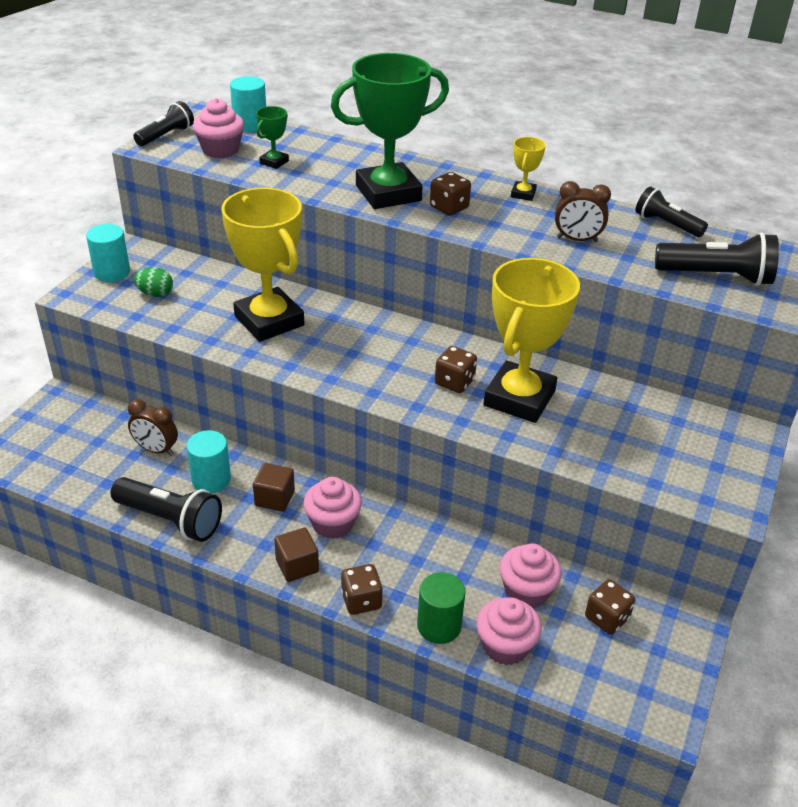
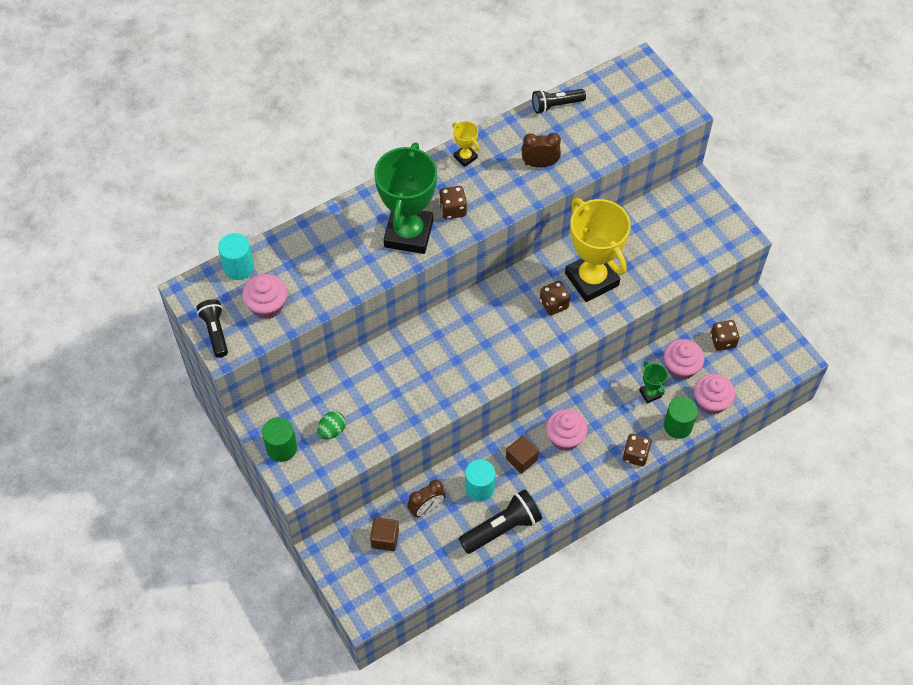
camera: 55 degrees left, 20 degrees up
(112, 272) = (281, 448): turquoise cylinder -> green cylinder
(269, 321) = (416, 374): yellow trophy -> none
(274, 162) = (312, 280): green trophy -> green trophy (650, 393)
(297, 566) = (587, 475): brown cube -> brown cube (385, 539)
(577, 239) = (540, 164): brown clock -> brown clock turned 135 degrees counterclockwise
(716, 277) = (626, 122): black flashlight -> none

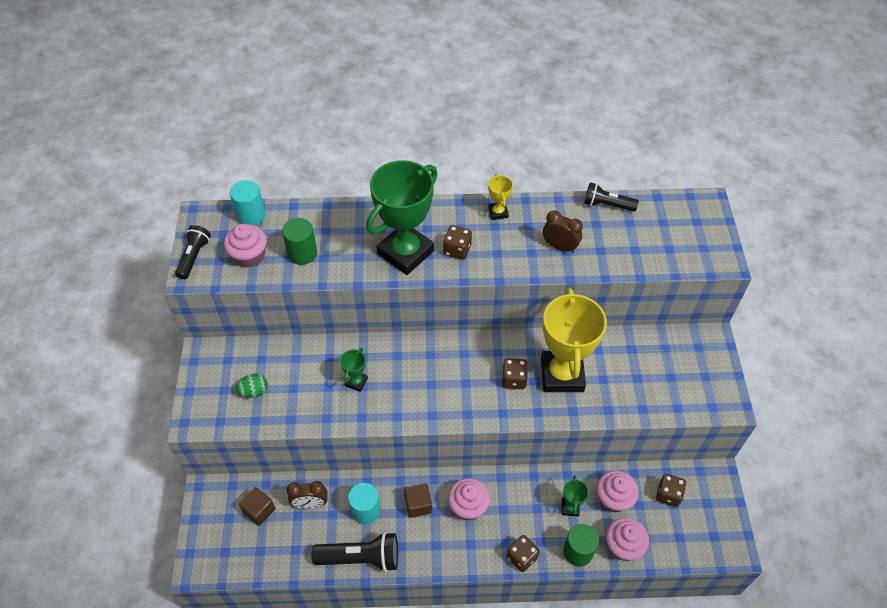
camera: 30 degrees right, 5 degrees down
(281, 448) = (205, 385): green cylinder -> green cylinder (302, 253)
(418, 375) = (356, 382): none -> green trophy

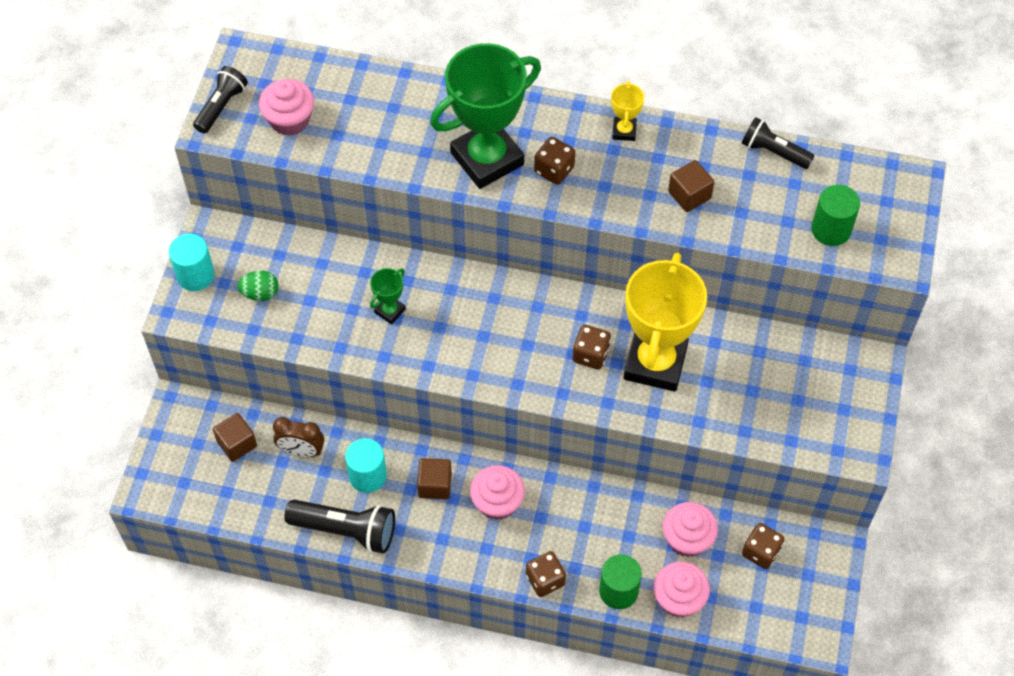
camera: 15 degrees right, 5 degrees up
(251, 215) = (305, 66): turquoise cylinder -> turquoise cylinder (195, 275)
(302, 253) = (356, 131): green cylinder -> green cylinder (831, 229)
(560, 246) = (689, 195): brown clock -> brown cube
(570, 507) = (627, 536): green trophy -> none

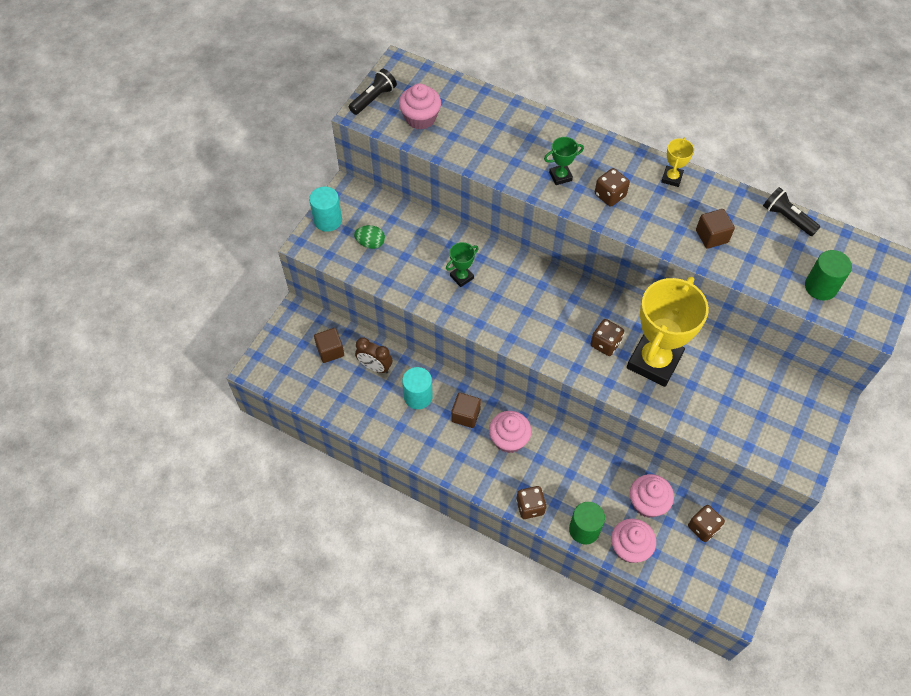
camera: 15 degrees right, 0 degrees up
(346, 530) = (391, 432): black flashlight -> none
(487, 159) = (560, 176): green trophy -> green trophy, size x0.43

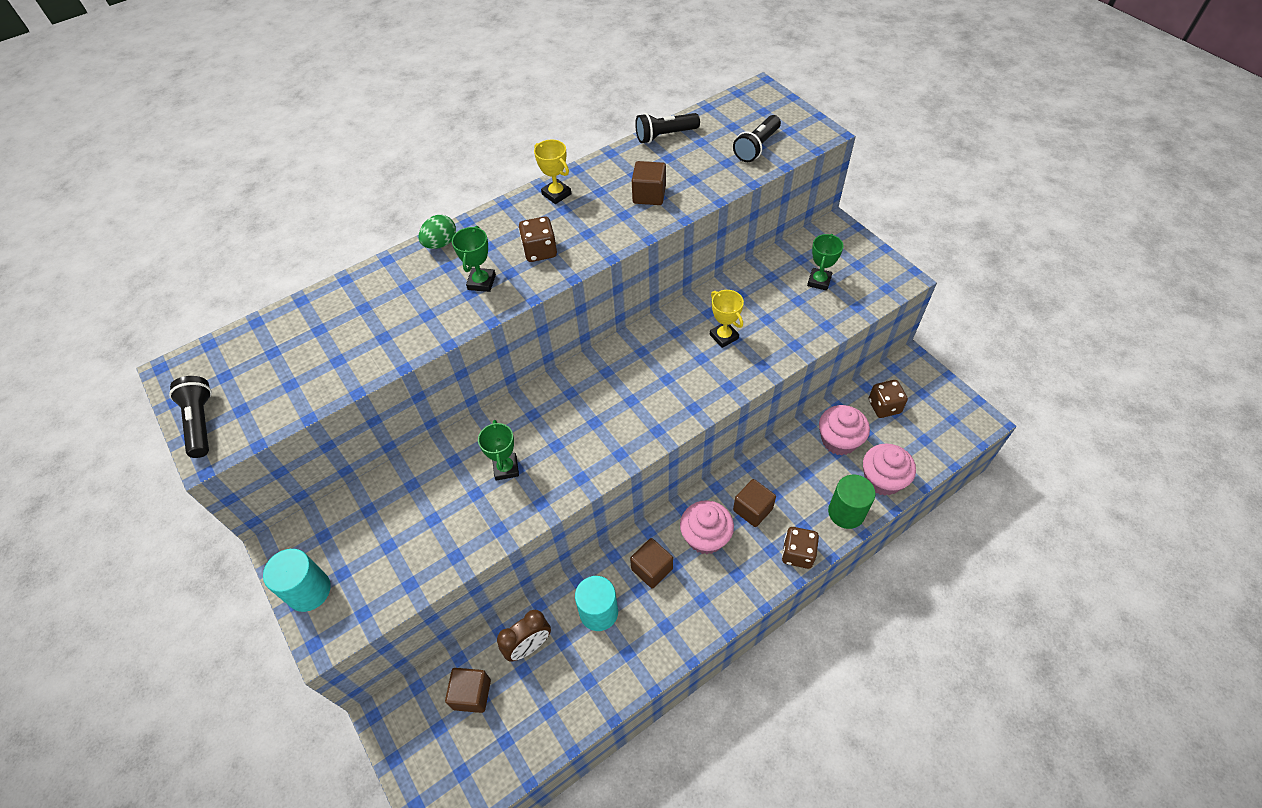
camera: 60 degrees left, 5 degrees down
(370, 243) = (384, 552): green egg -> green egg (441, 243)
(420, 118) = (280, 383): pink cupcake -> none
(549, 462) = (752, 509): none -> brown cube
(605, 344) = (679, 368): brown dice -> none
(654, 361) = (724, 336): yellow trophy -> yellow trophy, size x0.43
(757, 409) = (819, 281): none -> green trophy
(820, 287) = (757, 147): green cylinder -> black flashlight

